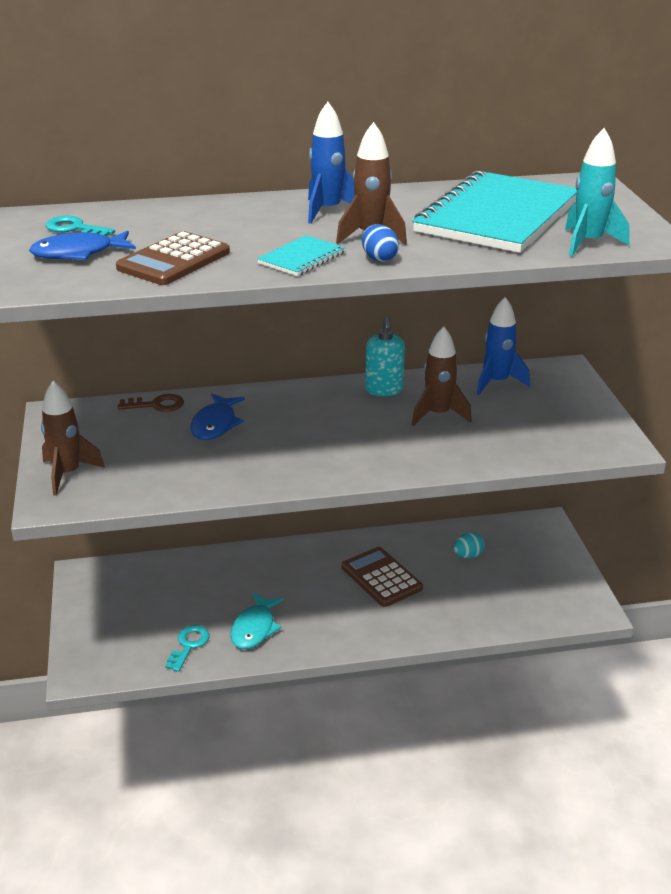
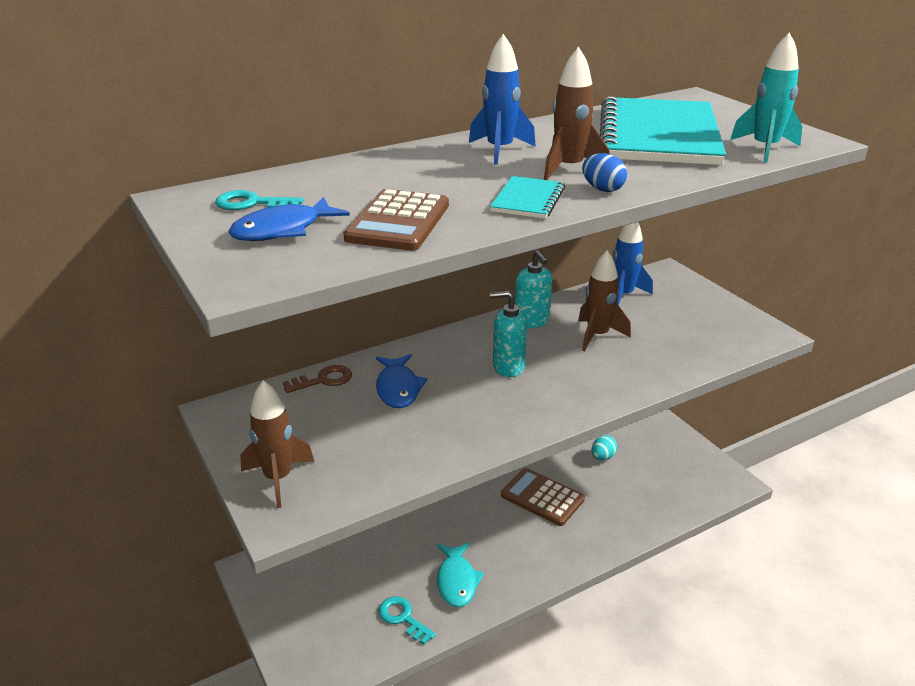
camera: 20 degrees left, 0 degrees up
(188, 645) = (403, 618): turquoise key -> turquoise key turned 45 degrees counterclockwise
(328, 426) = (508, 367): none -> turquoise soap dispenser

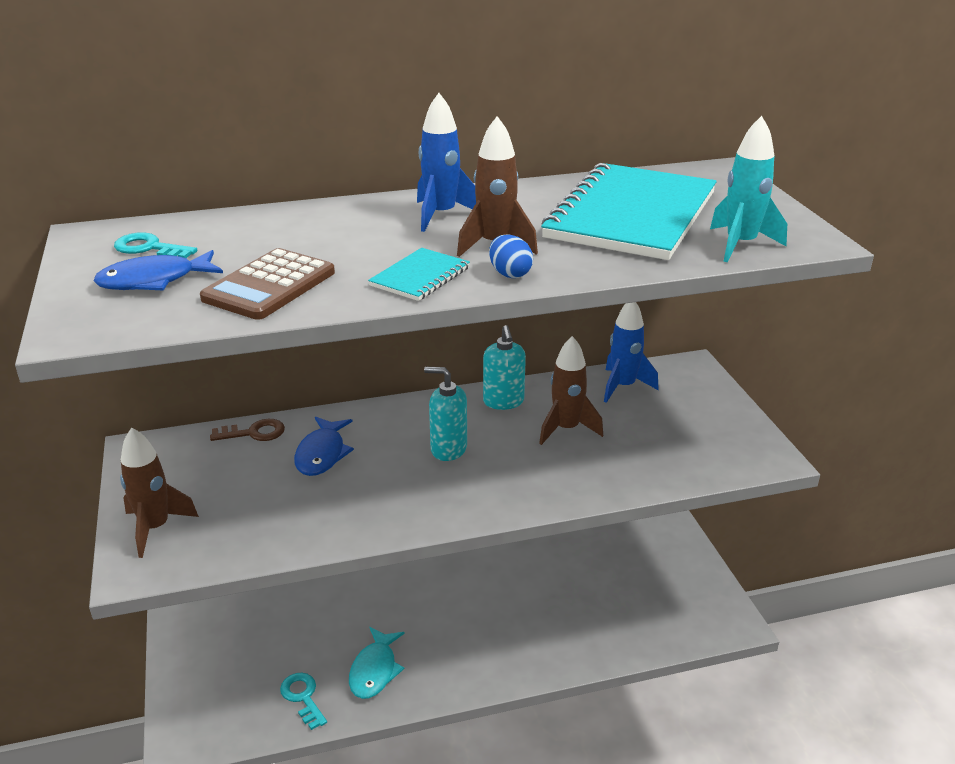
camera: 15 degrees right, 0 degrees up
(542, 497) = (506, 598): brown calculator -> none
(602, 457) = (595, 565): turquoise egg -> none

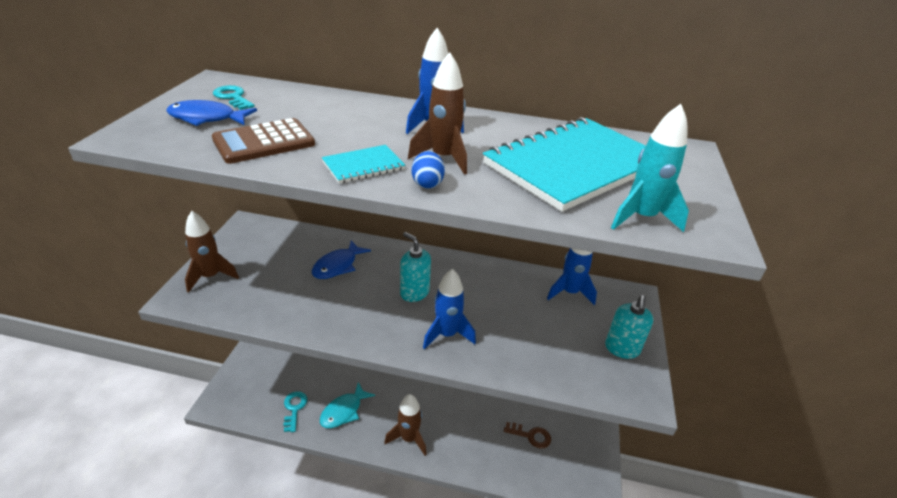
camera: 25 degrees right, 5 degrees up
(254, 433) = (312, 237): brown key -> brown key (531, 436)
(503, 402) = (477, 273): turquoise soap dispenser -> turquoise soap dispenser (622, 349)
(525, 478) = (447, 335): none -> blue rocket
(566, 429) = (504, 309): brown rocket -> brown rocket (409, 438)

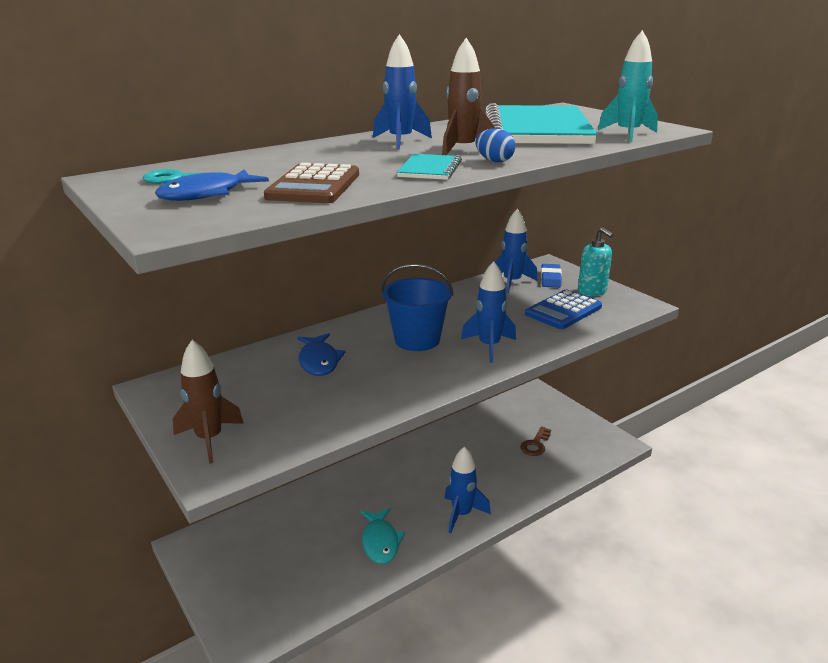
camera: 45 degrees left, 10 degrees down
(294, 408) = (332, 578): turquoise key -> none
(409, 438) = (462, 514): brown rocket -> blue rocket
(414, 293) = (417, 340): turquoise soap dispenser -> blue bucket
(531, 436) = (535, 444): brown key -> brown key turned 150 degrees clockwise
(560, 347) = (563, 310): none -> blue calculator
(608, 311) = (550, 279): none -> blue eraser

